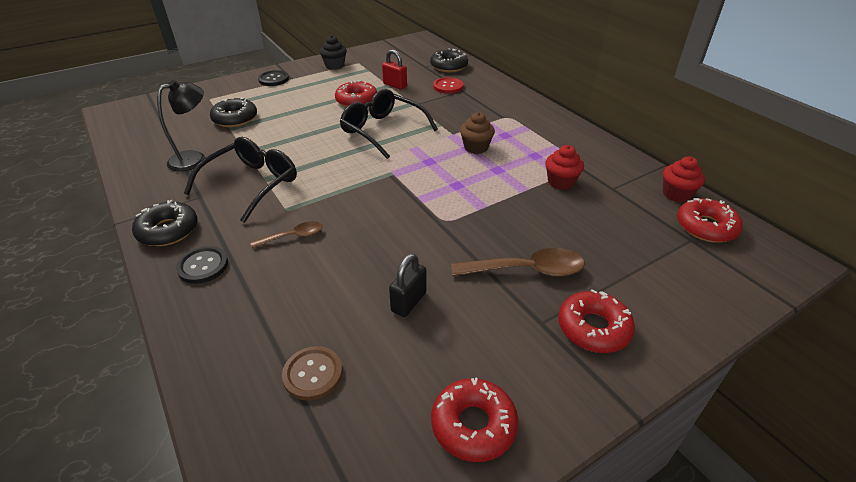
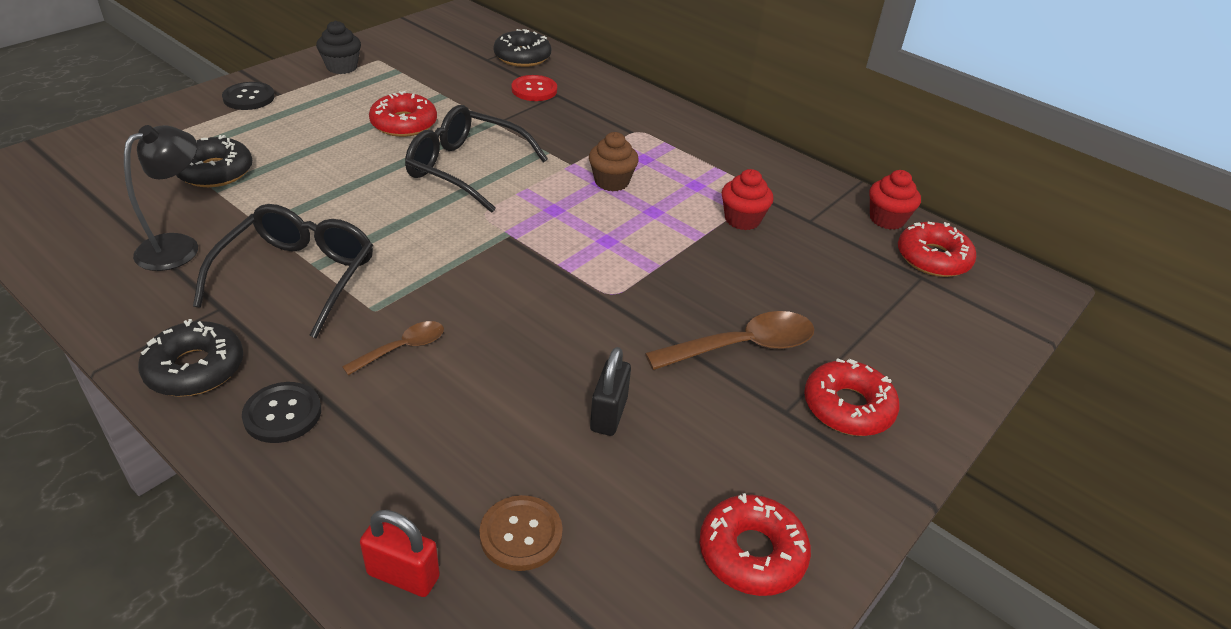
camera: 20 degrees left, 0 degrees up
(395, 85) = (453, 94): red padlock -> red padlock (403, 575)

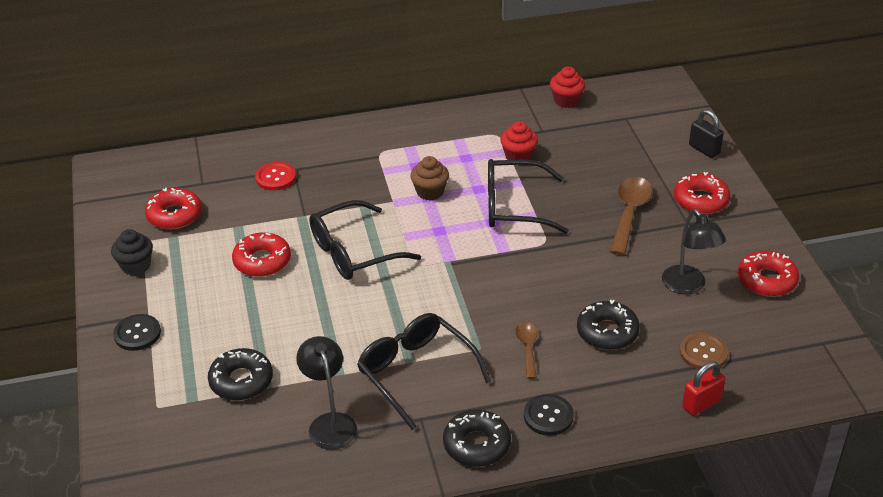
camera: 50 degrees left, 0 degrees up
(522, 57) = (218, 163): black donut -> black donut (607, 332)
(608, 414) = (643, 287): black padlock -> black padlock (704, 149)
(651, 247) = (514, 206): none -> black glasses
(653, 462) = (688, 286): none -> black lamp
(933, 258) = (614, 104): red donut -> red donut (174, 215)

